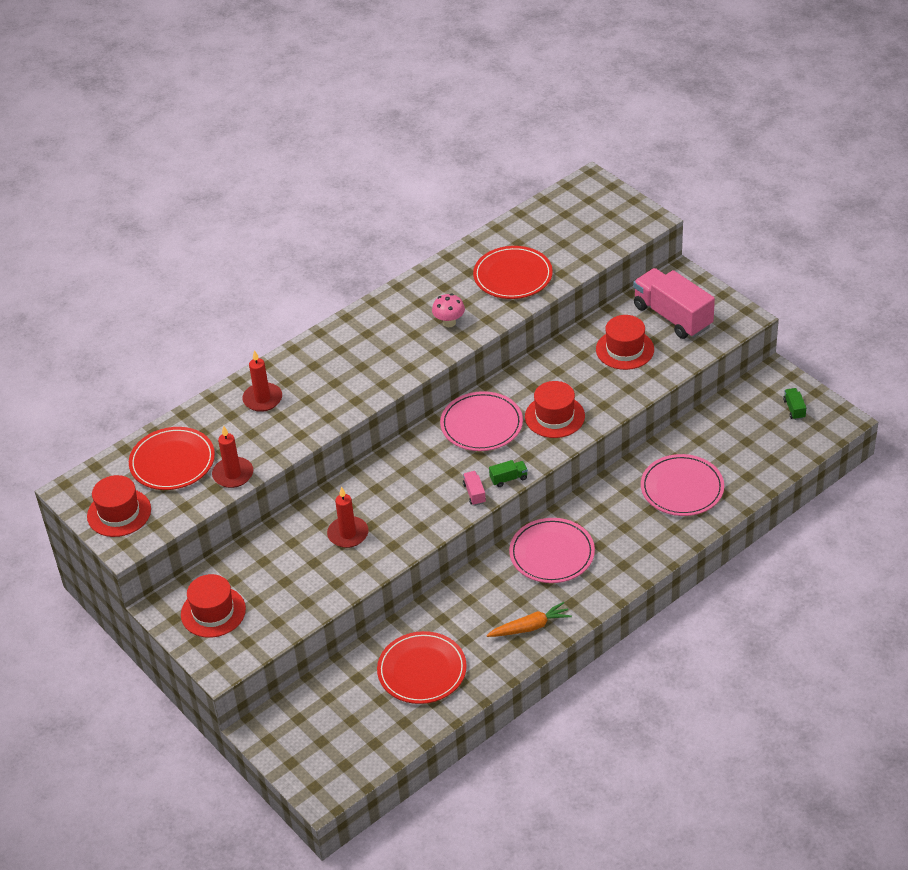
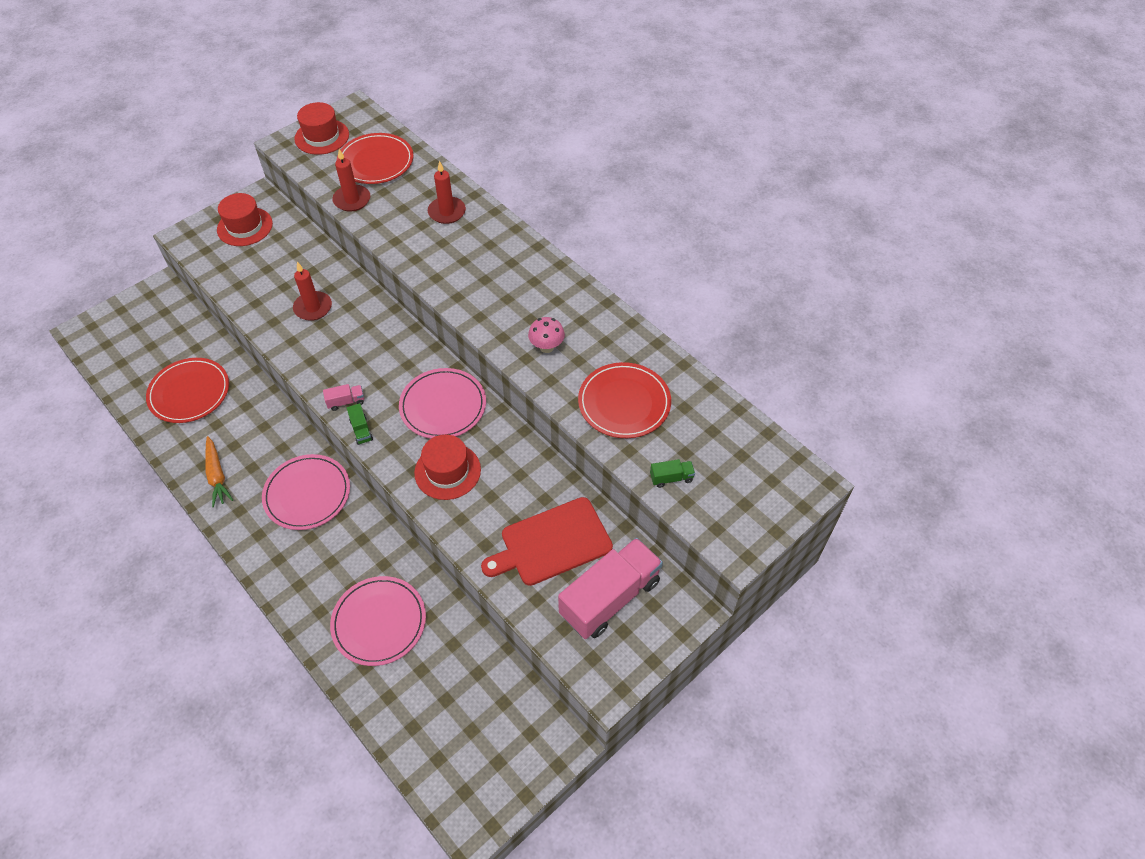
camera: 85 degrees right, 10 degrees up
(625, 349) = (552, 543): red hat -> red cutting board
(794, 409) = (497, 763): green truck -> green truck (671, 478)

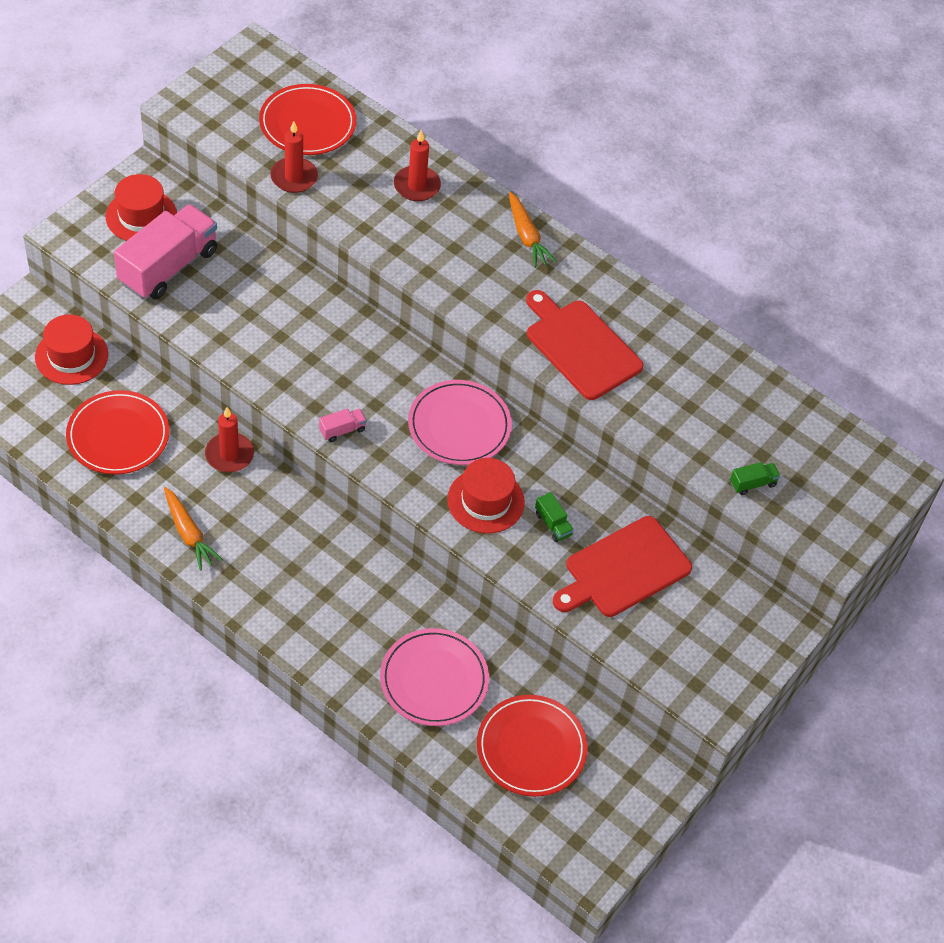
camera: 15 degrees left, 0 degrees up
(307, 494) = (306, 545): pink plate -> none
(313, 308) = (265, 317): red candle -> red candle (229, 455)
(322, 137) = (227, 92): red hat -> red hat (71, 356)
(361, 430) = (371, 462): green truck -> green truck (553, 524)
(525, 256) = (527, 236): none -> orange carrot
(546, 347) = (580, 346): pink mushroom -> red cutting board
(610, 598) = (700, 621): pink truck -> pink truck (168, 267)
(624, 403) = (683, 404): red plate -> red plate (531, 748)

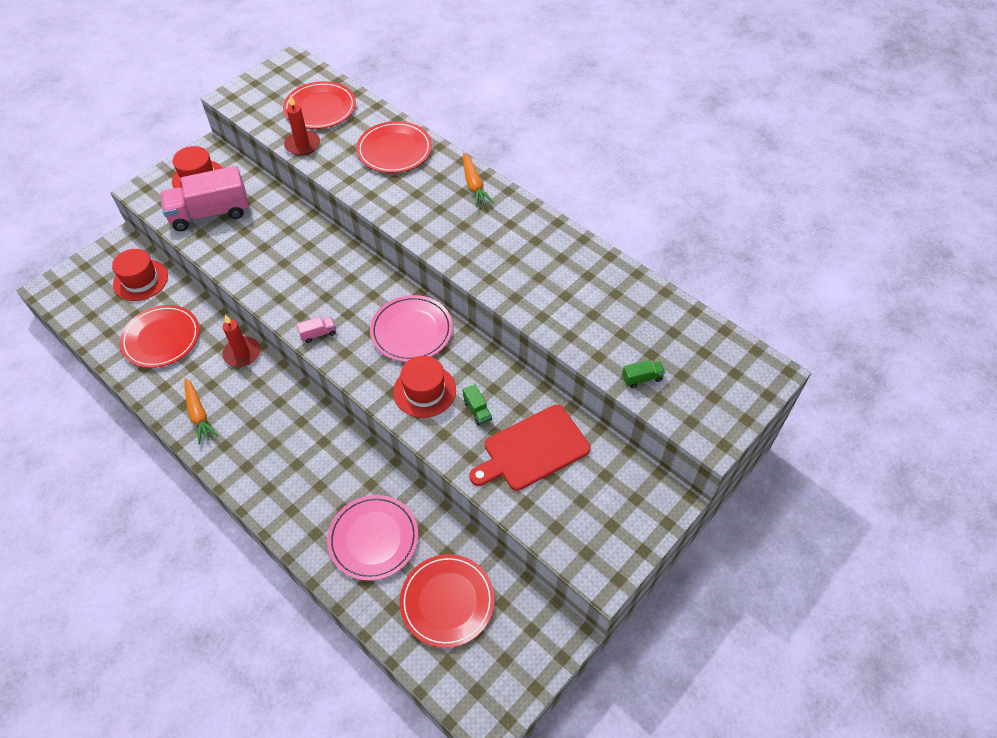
camera: 10 degrees right, 0 degrees up
(168, 267) = (210, 213): pink truck -> pink truck turned 150 degrees counterclockwise
(417, 186) = (394, 150): red candle -> red plate
(580, 346) = (507, 267): red cutting board -> none

